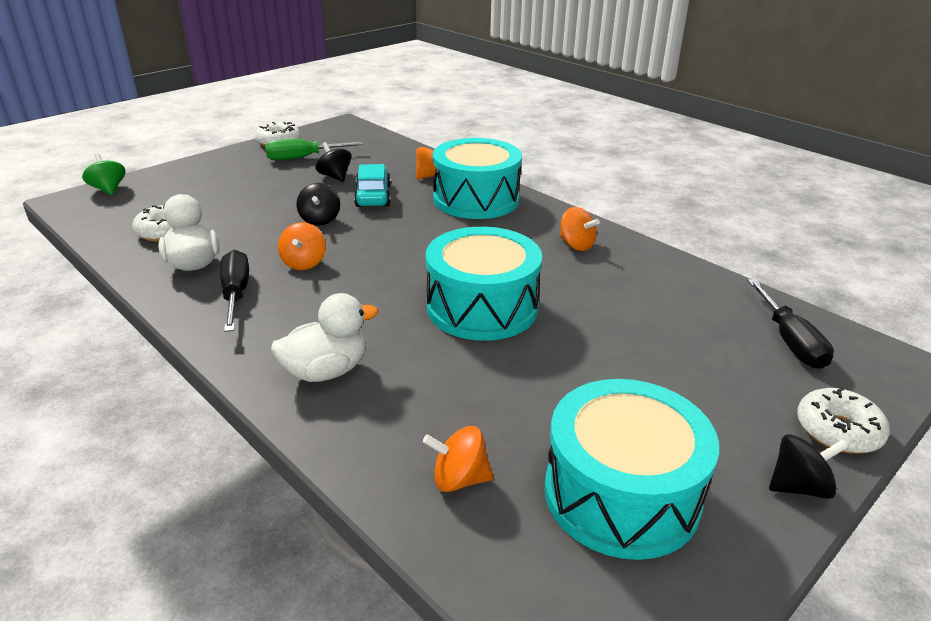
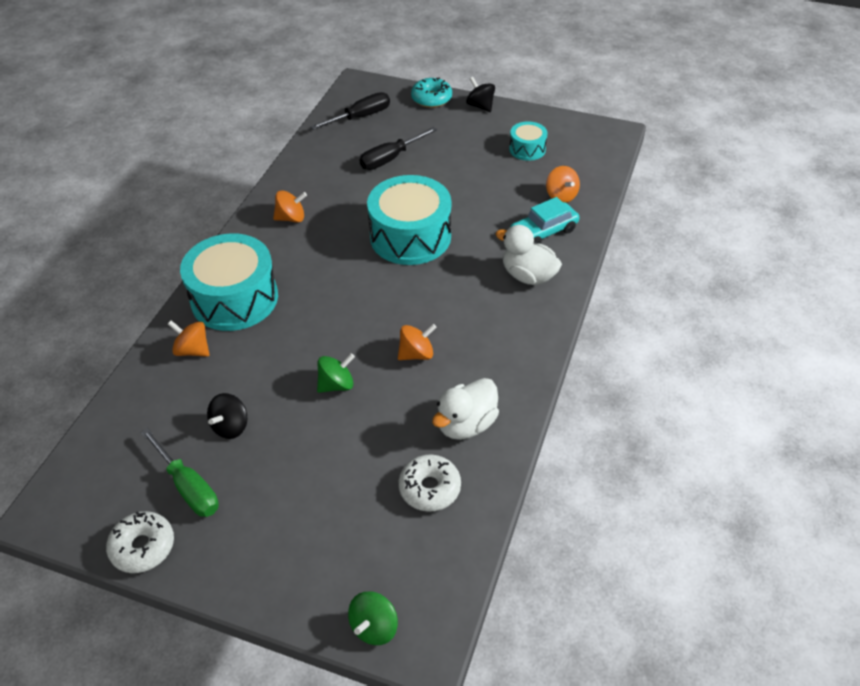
camera: 115 degrees left, 15 degrees up
(236, 294) = (486, 367): black screwdriver -> black screwdriver (390, 158)
(320, 220) = (336, 385): black spinning top -> green spinning top
(373, 196) = (264, 372): turquoise car -> turquoise car (543, 232)
(576, 245) = (291, 218): orange spinning top -> orange spinning top turned 60 degrees clockwise
(621, 494) = (527, 149): turquoise drum -> turquoise drum, size x0.49
(838, 430) = (431, 99): white donut -> turquoise donut

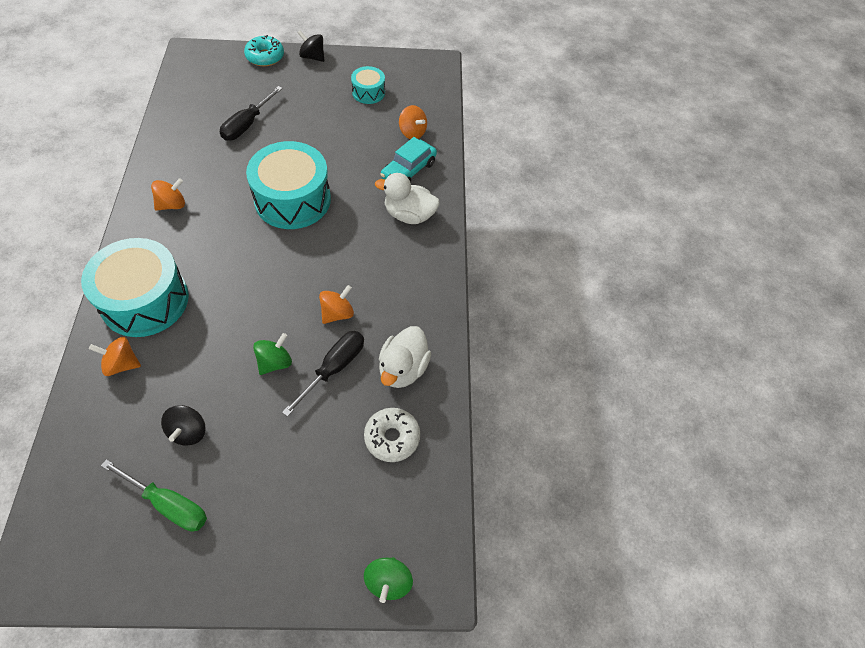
camera: 25 degrees left, 10 degrees up
(143, 547) = (145, 578): white donut -> none
(360, 117) = (203, 87): black screwdriver -> black screwdriver (334, 368)

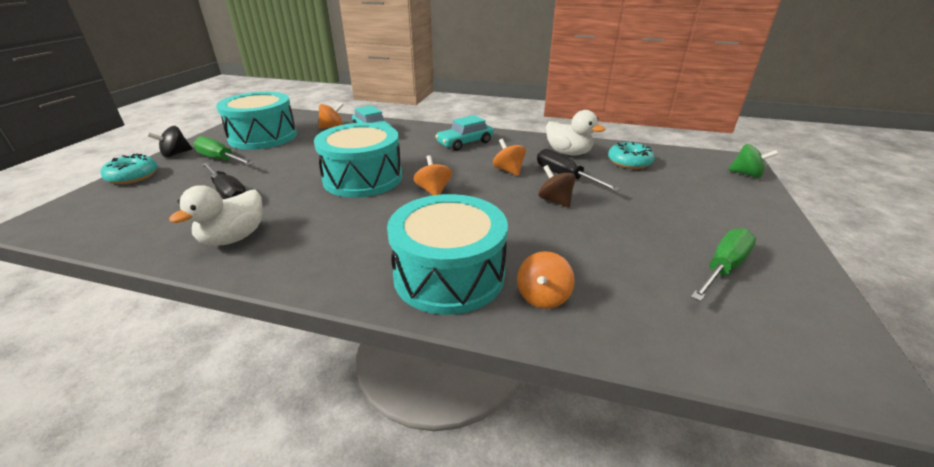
camera: 70 degrees left, 25 degrees down
(172, 205) = (305, 248): orange spinning top -> orange spinning top (433, 191)
(188, 431) = (635, 251): black spinning top -> none
(275, 362) = (555, 201): green spinning top -> brown spinning top
(308, 89) = (220, 159): none -> green screwdriver
(368, 92) = (263, 137): turquoise drum -> turquoise drum, size x2.02
(392, 437) = (629, 162): white donut -> turquoise donut
(403, 260) = (465, 143): none -> turquoise car
(409, 215) = (420, 136): white duck -> white duck (234, 238)

